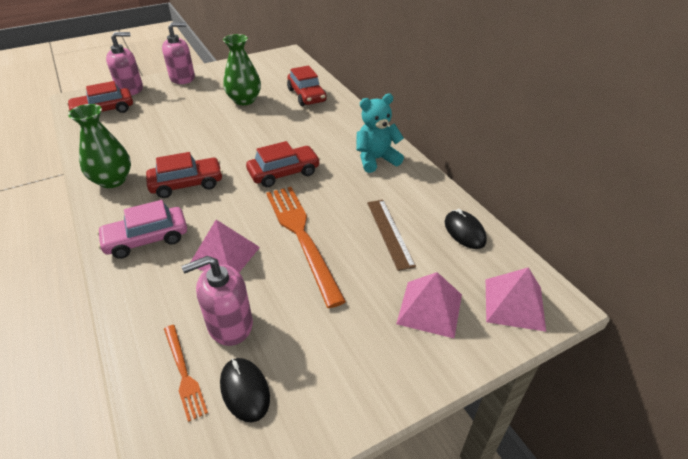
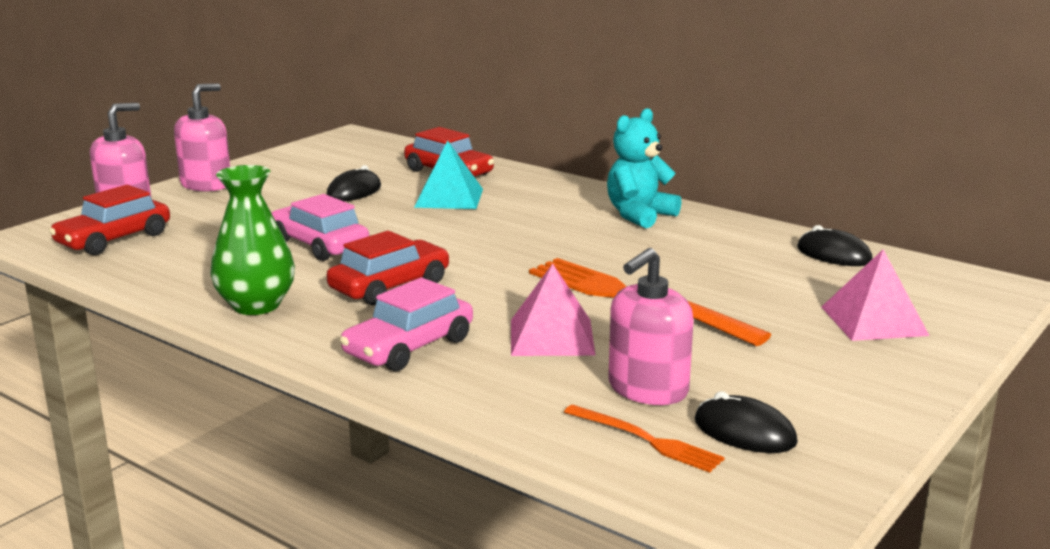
camera: 25 degrees left, 20 degrees down
(187, 139) = (319, 245): none -> pink car
(244, 100) = (354, 191): green vase -> black mouse
(284, 173) = (525, 250): red car -> none
(286, 117) = (449, 198): none -> turquoise pyramid
(389, 233) = (745, 273): brown ruler -> none
(514, 304) = (960, 297): pink pyramid -> none

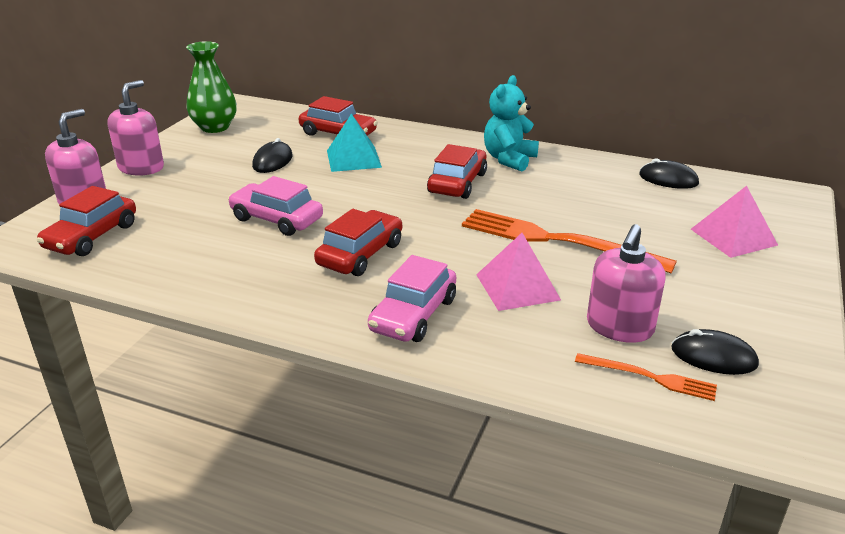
camera: 15 degrees left, 10 degrees up
(256, 305) = (260, 290): green vase -> green vase (215, 127)
(556, 232) = (457, 183): none -> red car

